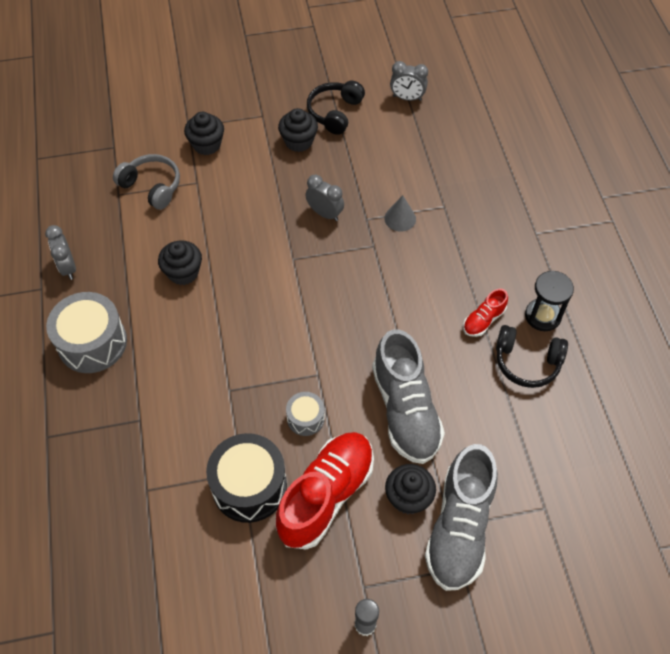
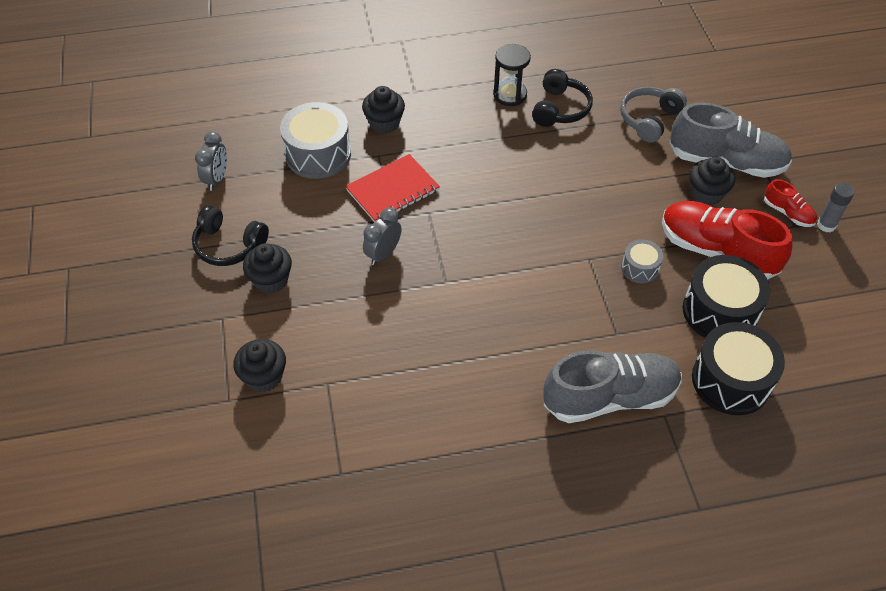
camera: 90 degrees left, 5 degrees down
(68, 267) = (460, 521): grey clock -> none
(92, 343) = (571, 476): grey drum -> grey drum (318, 154)
(152, 187) = (330, 434): grey headphones -> grey headphones (649, 119)
(169, 483) = (731, 380): none -> black drum
(183, 272) = (466, 388): black cupcake -> black cupcake (384, 123)
(400, 218) = (393, 190): grey cone -> red notebook
(405, 410) = (620, 193): grey shoe -> grey shoe (610, 397)
(483, 320) = (517, 134): red shoe -> red shoe (788, 213)

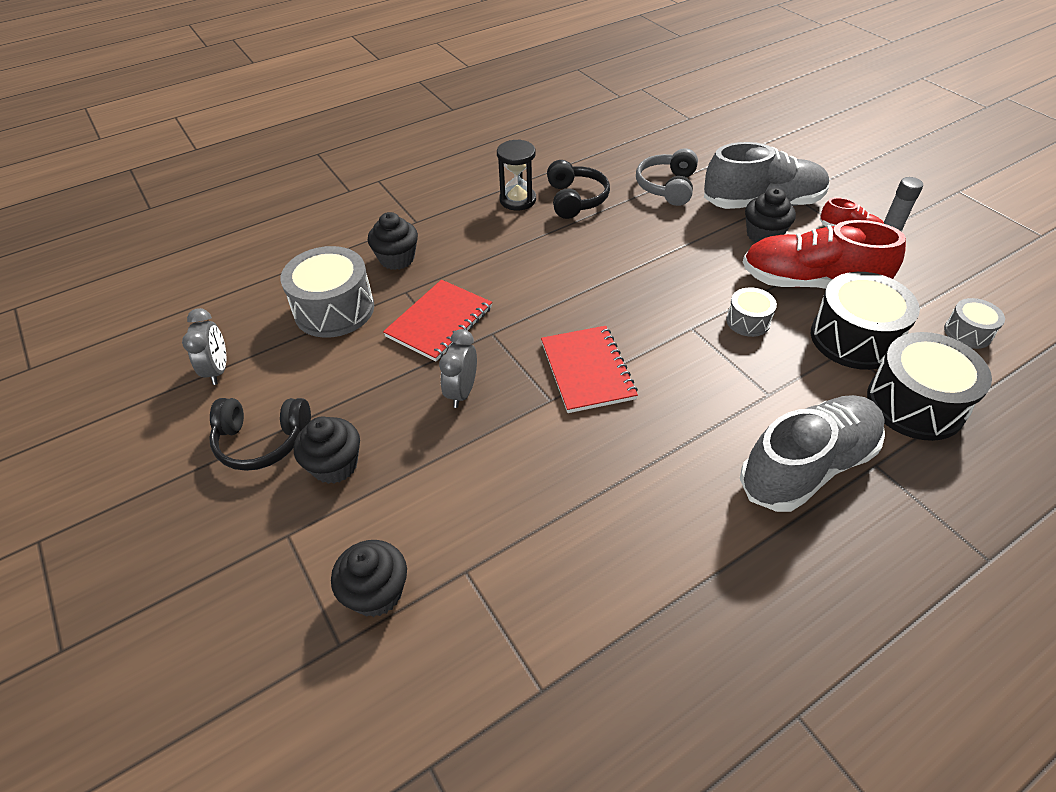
camera: 20 degrees left, 5 degrees down
(486, 268) = (587, 370): none -> red notebook
(823, 338) = (967, 333): none -> grey drum

